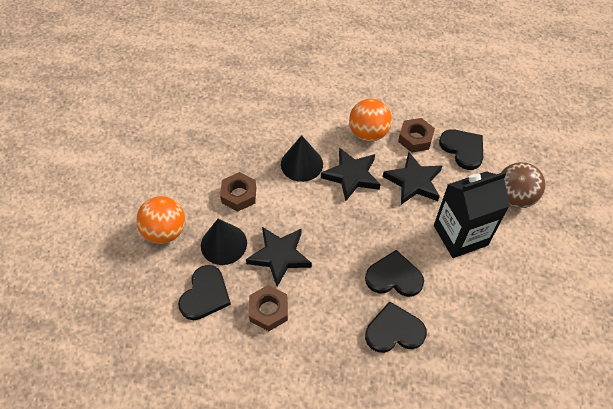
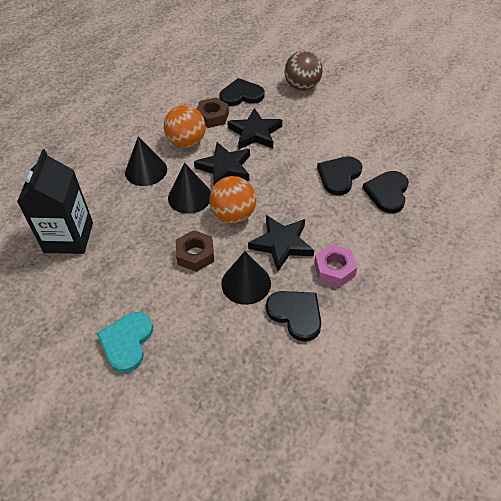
camera: 65 degrees left, 5 degrees down
(137, 186) = (127, 342): none -> turquoise heart
(165, 231) = (203, 330): orange ball -> orange ball (233, 215)
(268, 310) = (334, 269): brown nut -> pink nut
(316, 120) = (146, 170): none -> black cone
(460, 235) = (320, 126): black carton -> black carton (68, 237)

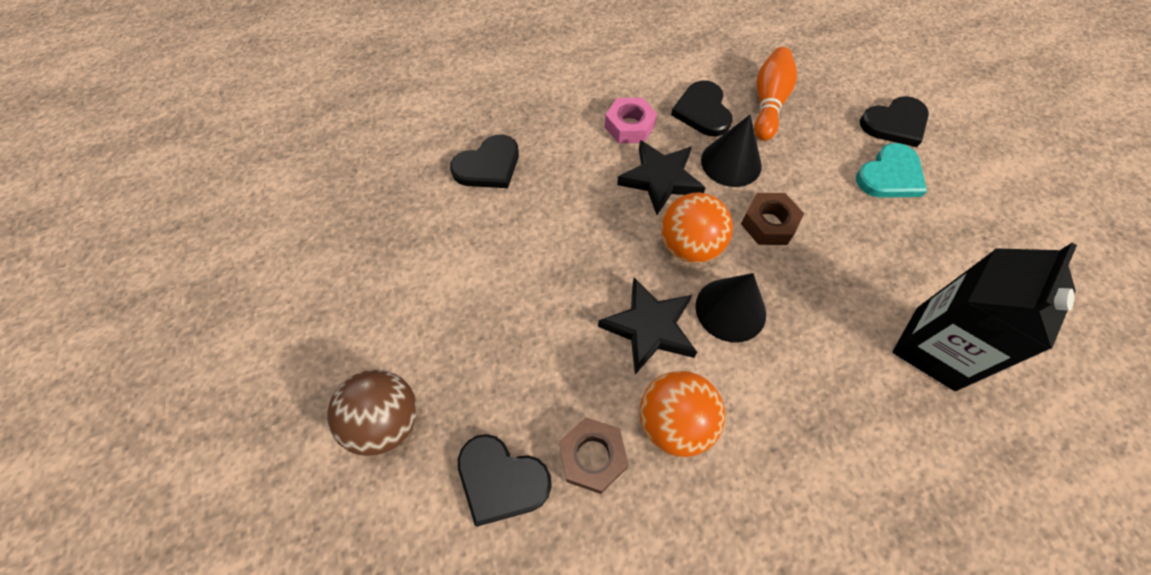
camera: 145 degrees left, 10 degrees up
(146, 170) = (773, 403): black cone -> none
(252, 355) = (768, 103): none -> orange bowling pin
(255, 133) = (555, 366): black star -> none
(339, 176) = (516, 219): black heart -> black heart (895, 124)

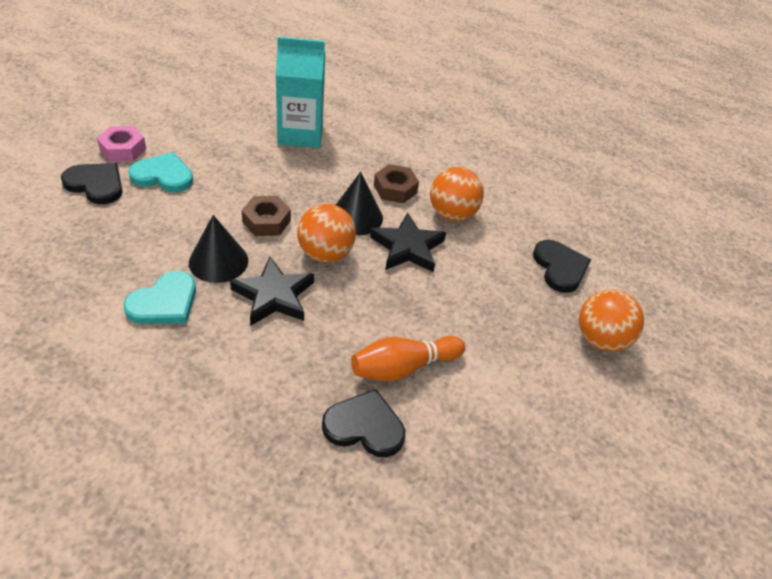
camera: 135 degrees left, 15 degrees down
(386, 421) = (600, 339): brown ball -> orange ball
(592, 457) = (506, 237): brown nut -> brown nut (395, 189)
(629, 126) = (225, 345): pink nut -> pink nut (123, 149)
(702, 111) = (164, 302): black heart -> turquoise heart
(768, 103) = (120, 263): orange bowling pin -> orange bowling pin (403, 367)
(935, 348) = (300, 134): black carton -> turquoise carton

